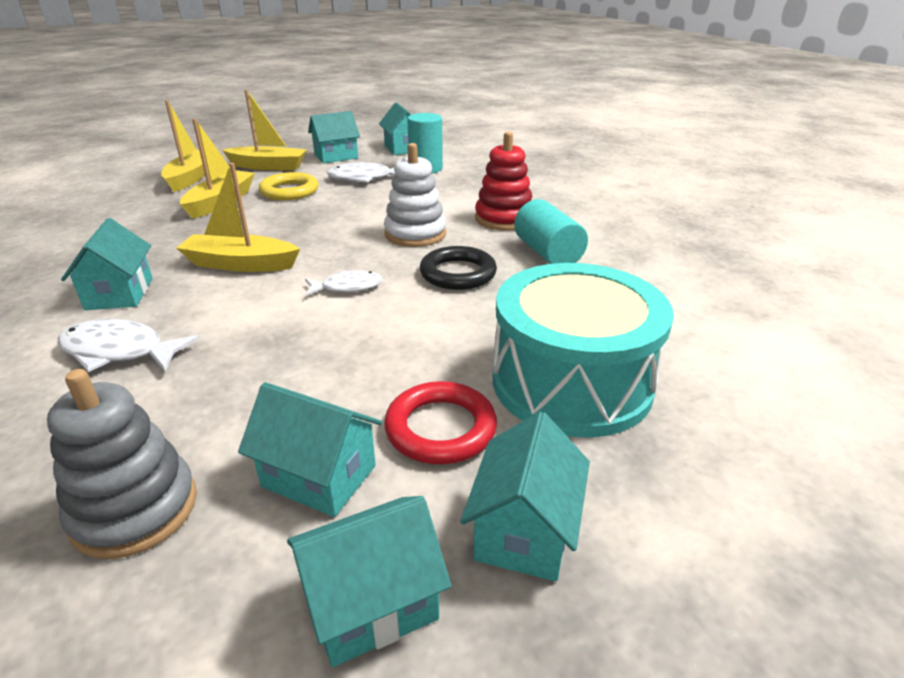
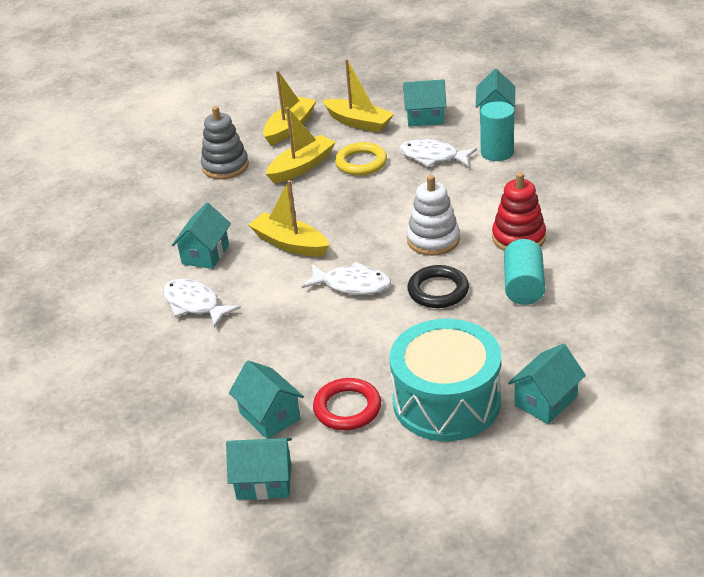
camera: 30 degrees right, 5 degrees up
(135, 509) = (179, 407): grey stacking toy -> grey stacking toy (225, 166)
(347, 287) = (352, 285): white fish -> white fish, size x1.51
(524, 531) = (352, 474): turquoise house -> turquoise house (545, 401)

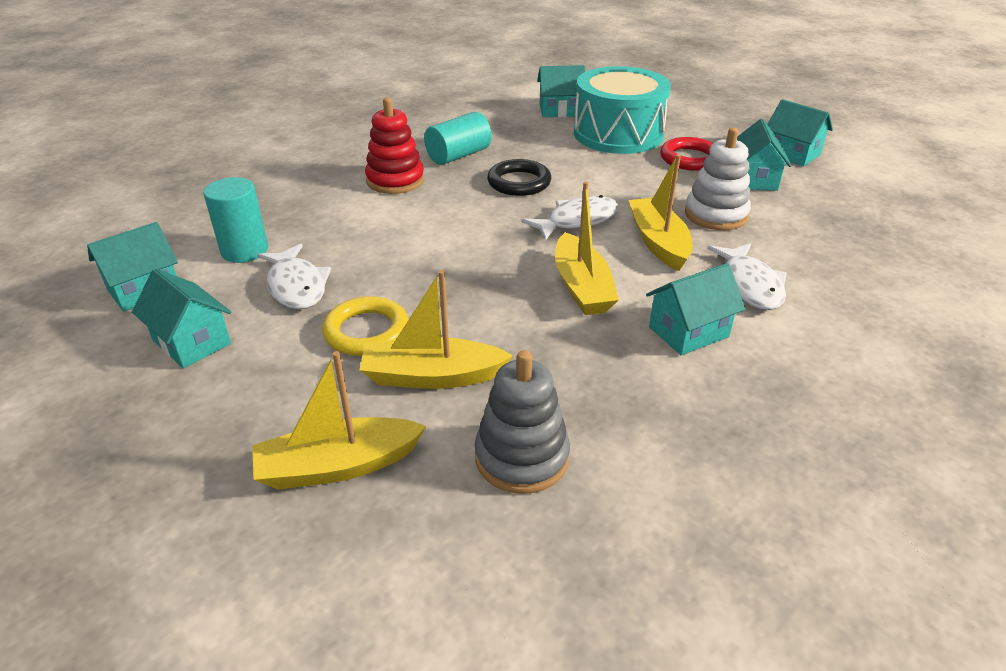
camera: 140 degrees left, 0 degrees up
(352, 285) = (577, 221): white fish -> white fish turned 90 degrees clockwise
(359, 122) = (256, 397): yellow boat -> yellow boat (658, 242)
(433, 240) = (455, 215): white stacking toy -> white stacking toy (716, 215)

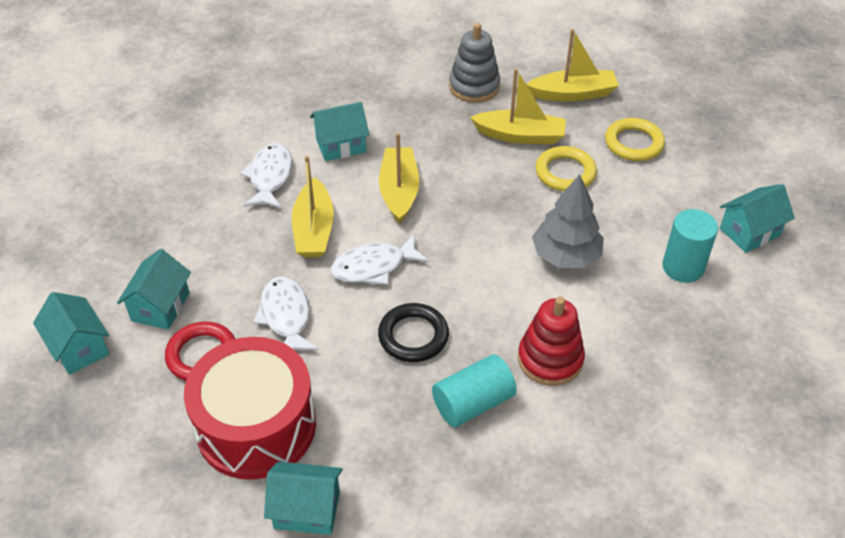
camera: 170 degrees left, 10 degrees up
(192, 342) = (688, 179): turquoise house -> none
(253, 385) = (633, 143): none -> yellow ring
(296, 286) = (625, 220): white fish -> white fish (286, 316)
(374, 248) = (565, 256): none -> grey tree
(618, 134) = (256, 426): turquoise drum -> red drum
(716, 215) = (240, 257): white stacking toy -> none

